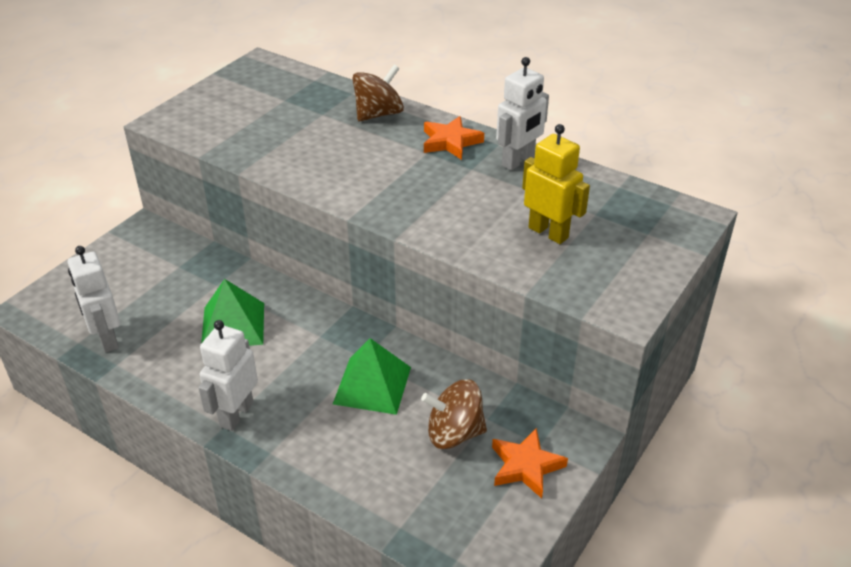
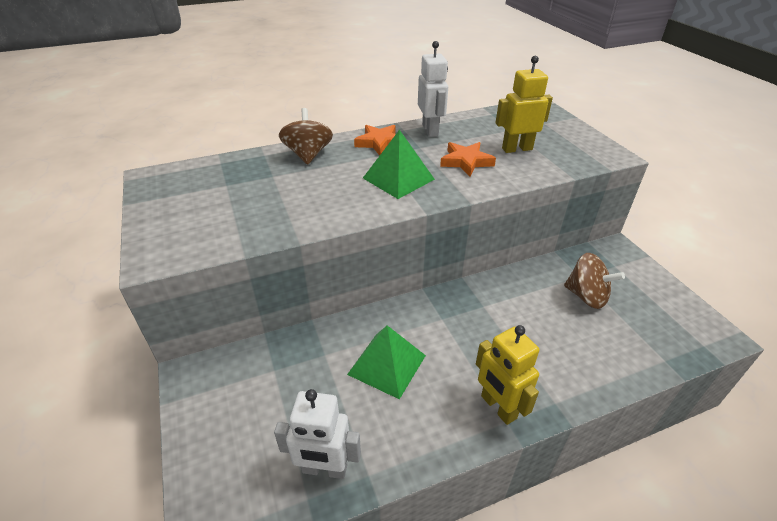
camera: 55 degrees left, 0 degrees up
(236, 414) = (498, 407): white robot -> yellow robot
(372, 385) = (515, 314): green pyramid -> green pyramid (398, 178)
(454, 433) = (586, 296): brown spinning top -> brown spinning top turned 90 degrees counterclockwise
(526, 466) = (631, 279): orange star -> orange star (466, 161)

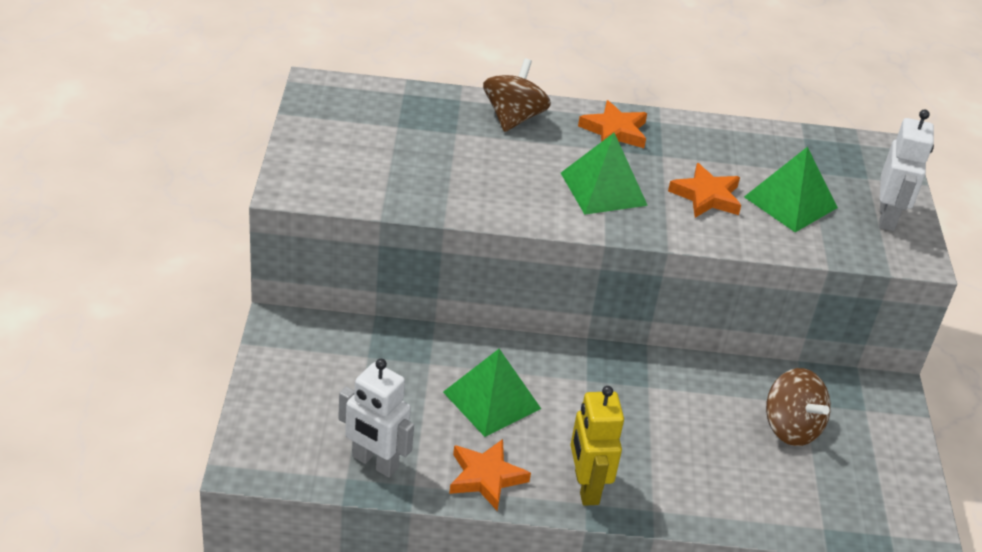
camera: 20 degrees right, 0 degrees up
(421, 436) = (486, 477): none -> orange star
(430, 130) = (695, 135): white robot -> white robot (887, 217)
(517, 149) = (790, 202): yellow robot -> green pyramid

